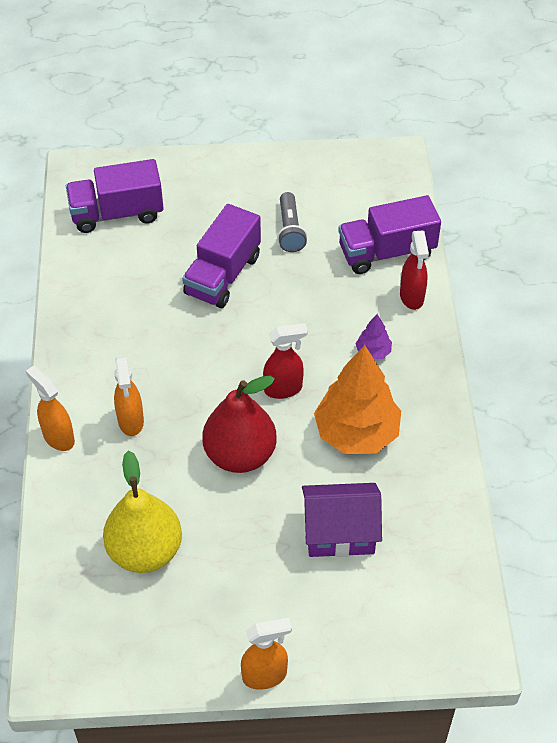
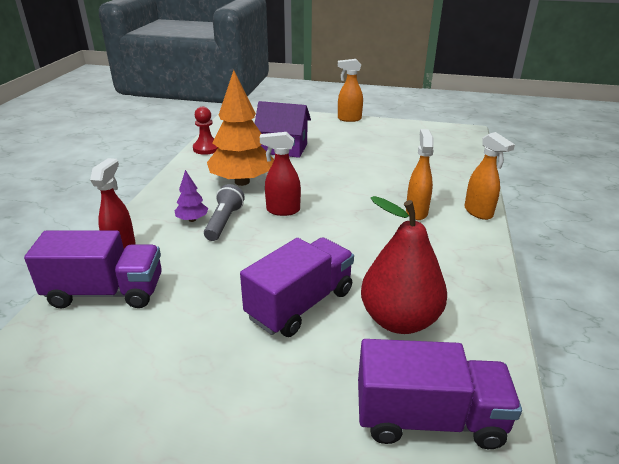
camera: 165 degrees left, 20 degrees down
(145, 551) = (409, 158): yellow pear -> none
(240, 455) = (333, 184): red pear -> red pear (399, 320)
(290, 230) = (194, 339): grey flashlight -> grey flashlight (224, 222)
(451, 504) = (206, 148): none -> red pawn

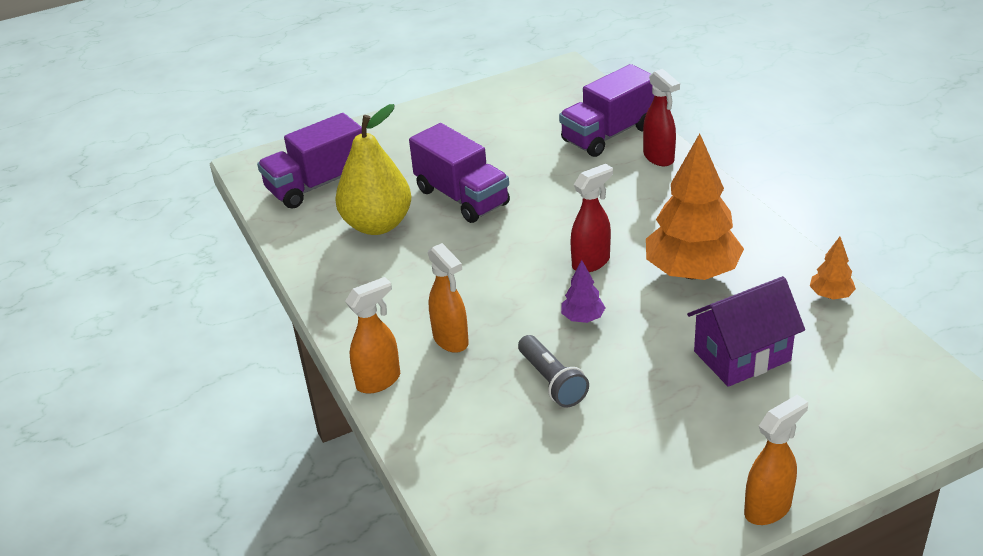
camera: 145 degrees right, 5 degrees up
(192, 219) = (656, 207): purple tree -> purple tree (583, 318)
(206, 148) = (830, 295): red pawn -> orange tree
(224, 222) = (624, 221): grey flashlight -> grey flashlight (552, 381)
(300, 304) = (462, 197): purple truck -> purple truck turned 45 degrees counterclockwise
(399, 320) = (377, 225): red pear -> yellow pear
(478, 212) = (379, 381): orange spray bottle -> orange spray bottle turned 120 degrees clockwise

